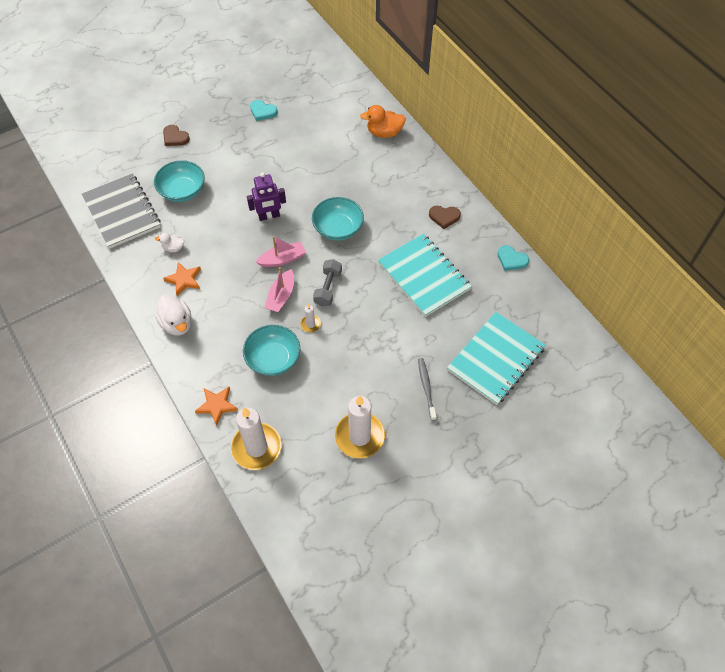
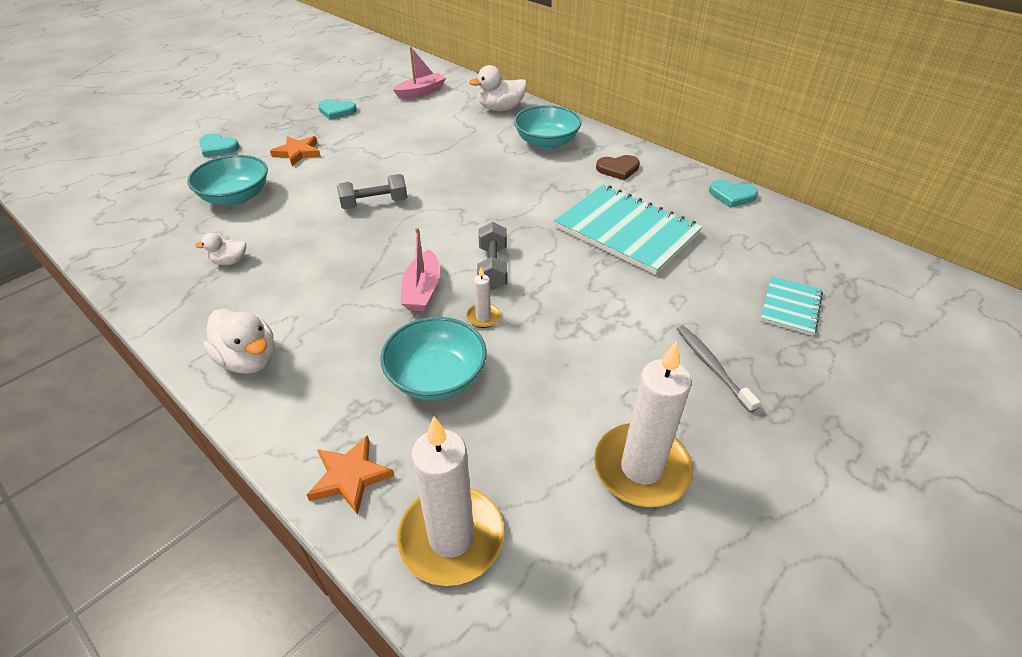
camera: 15 degrees left, 15 degrees down
(122, 212) = (139, 234): grey notebook -> none
(175, 137) = (218, 148): brown heart -> turquoise heart
(184, 280) = (253, 297): orange star -> orange star (298, 153)
(269, 216) = (374, 204): purple robot -> grey dumbbell
(282, 259) = (410, 246): pink boat -> pink boat (421, 92)
(338, 228) = (479, 201): turquoise bowl -> turquoise bowl (546, 142)
(384, 132) = (501, 109): orange duck -> white duck
(495, 359) = (790, 307): turquoise notebook -> turquoise notebook, size x0.51

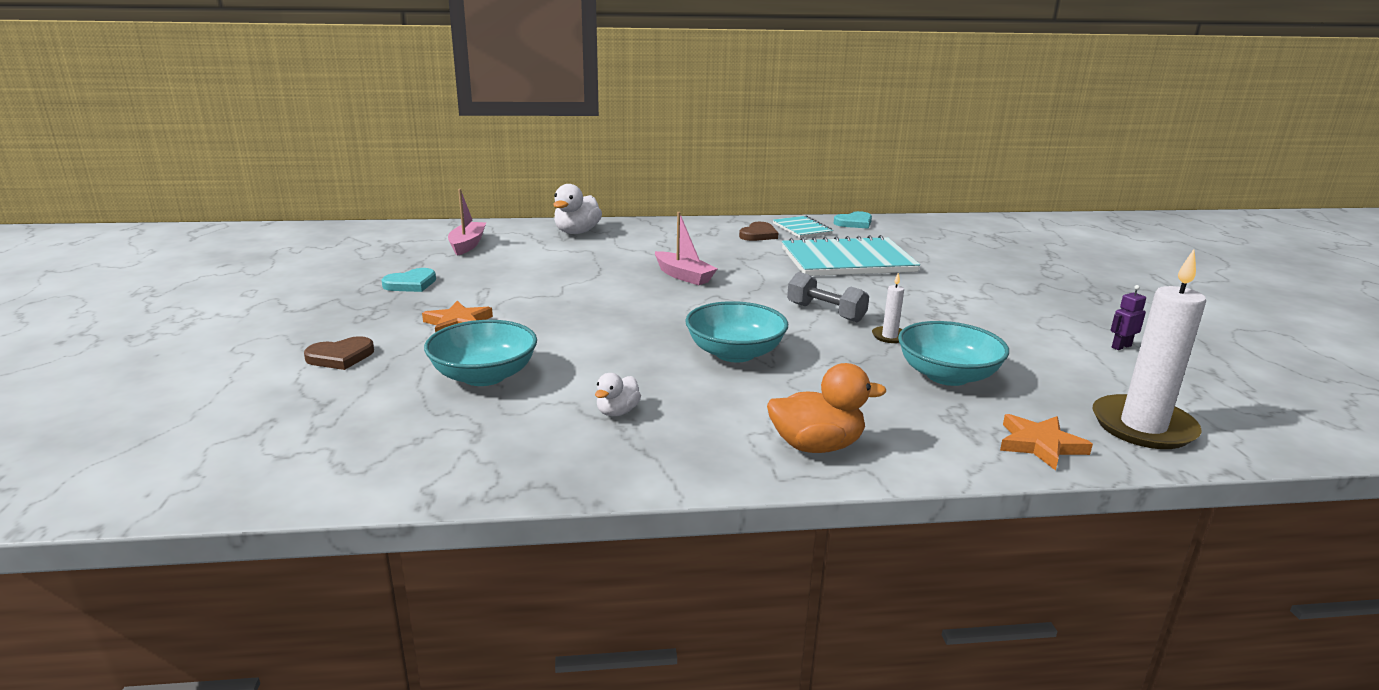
camera: 50 degrees left, 20 degrees down
(218, 148) = (340, 357): turquoise heart -> brown heart
(249, 360) = (816, 446): white duck -> orange duck
(374, 204) = (638, 321): grey dumbbell -> none
(422, 290) = (817, 345): pink boat -> pink boat (683, 276)
(546, 142) = (670, 238): turquoise bowl -> turquoise bowl (735, 353)
(641, 468) = (1121, 346): white candle -> purple robot
(711, 366) = (1038, 294): grey toothbrush -> none
(790, 307) = (1002, 256): turquoise notebook -> turquoise notebook (802, 229)

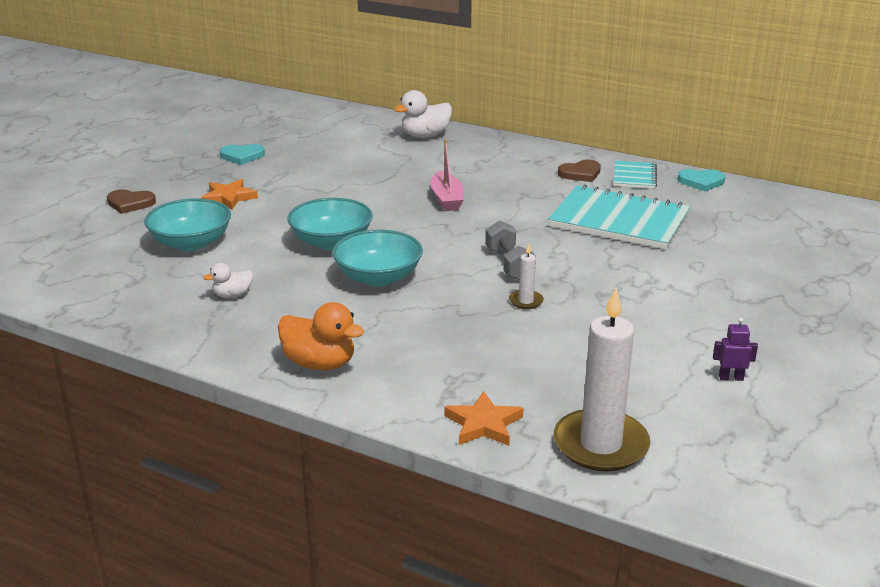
camera: 35 degrees right, 5 degrees up
(467, 245) = (325, 129): pink boat -> none
(947, 376) = (512, 348): turquoise bowl -> turquoise bowl (331, 242)

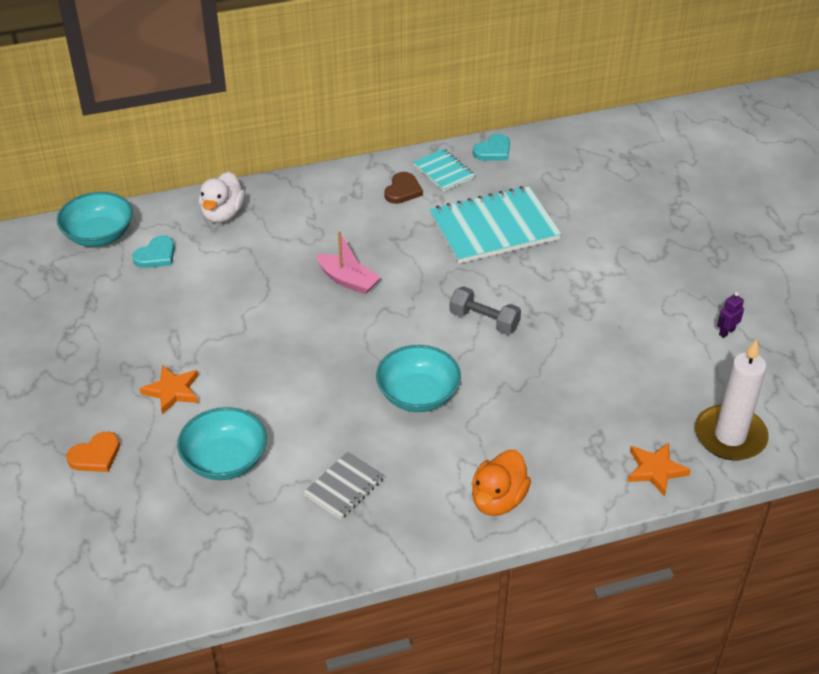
camera: 45 degrees left, 15 degrees up
(130, 203) = (95, 455): brown heart -> orange heart
(232, 295) = (344, 486): white duck -> grey notebook
(242, 156) = (101, 335): turquoise heart -> turquoise heart (156, 255)
(320, 363) = (498, 500): orange duck -> orange duck turned 135 degrees clockwise
(331, 242) = (332, 383): turquoise bowl -> turquoise bowl (99, 235)
(526, 301) = (540, 349): white candle -> none

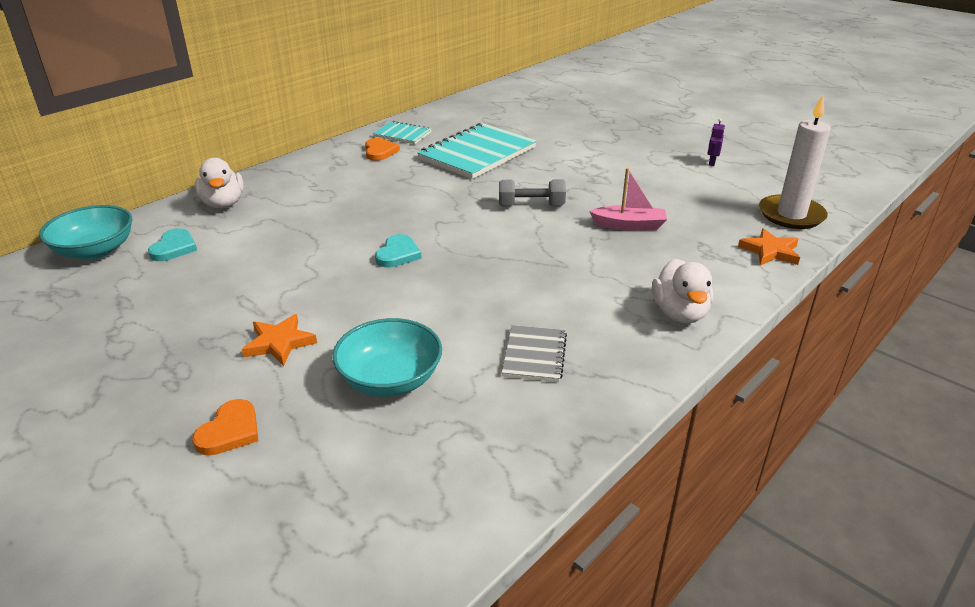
camera: 30 degrees left, 10 degrees down
(348, 280) = (386, 214): pink boat -> pink boat (629, 225)
(403, 190) = (380, 151): brown heart -> orange heart
(418, 395) = (529, 267): turquoise bowl -> none
(493, 151) = (430, 116): turquoise heart -> turquoise heart (398, 254)
(498, 500) = (679, 313): orange duck -> white duck

